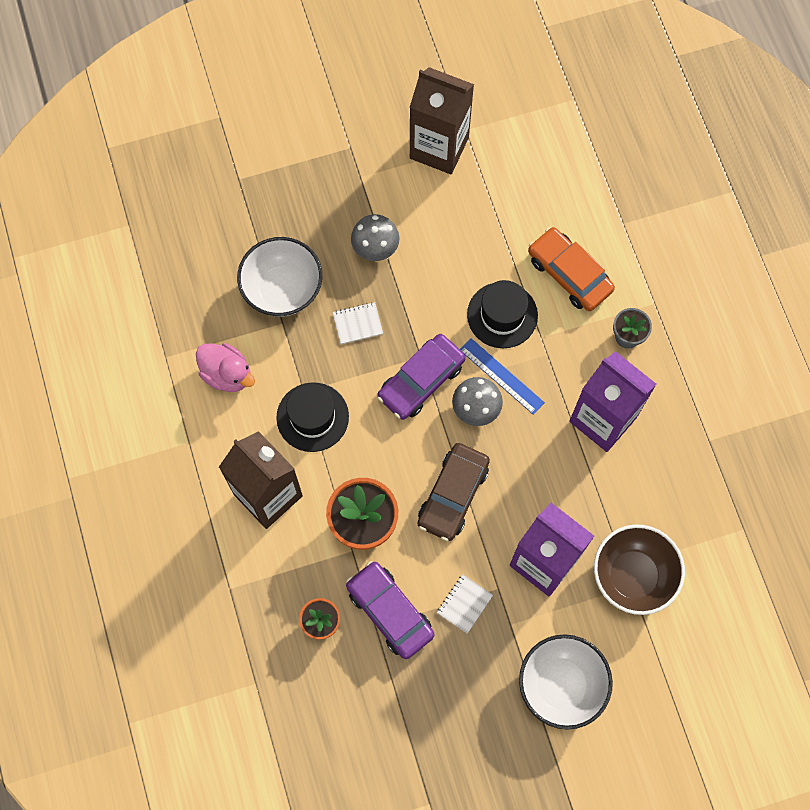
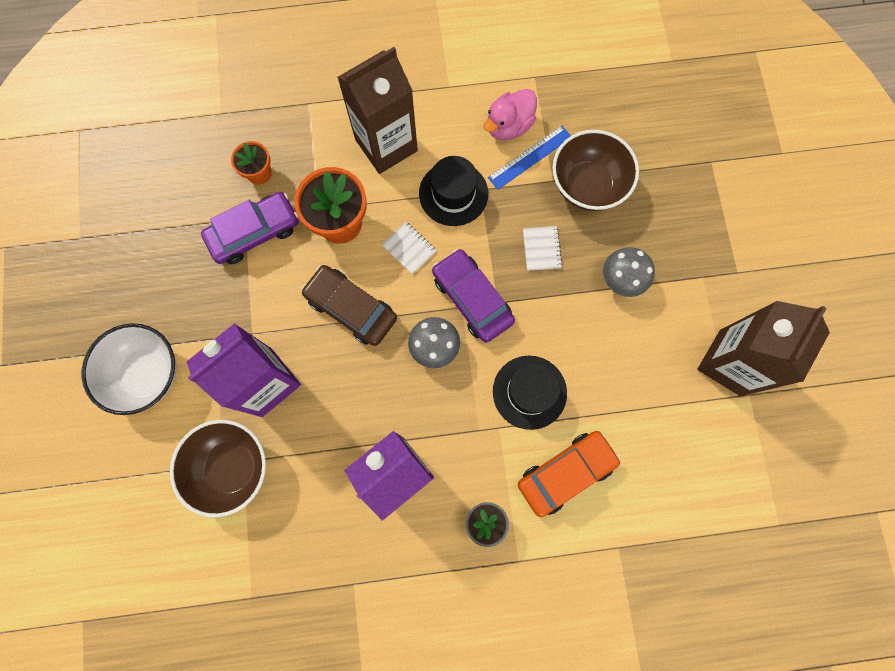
camera: 100 degrees right, 5 degrees up
(283, 290) = (587, 185): white bowl -> brown bowl
(464, 604) = (245, 300): white notebook -> white notebook (409, 248)
(501, 376) = (463, 378): blue ruler -> blue ruler (530, 157)

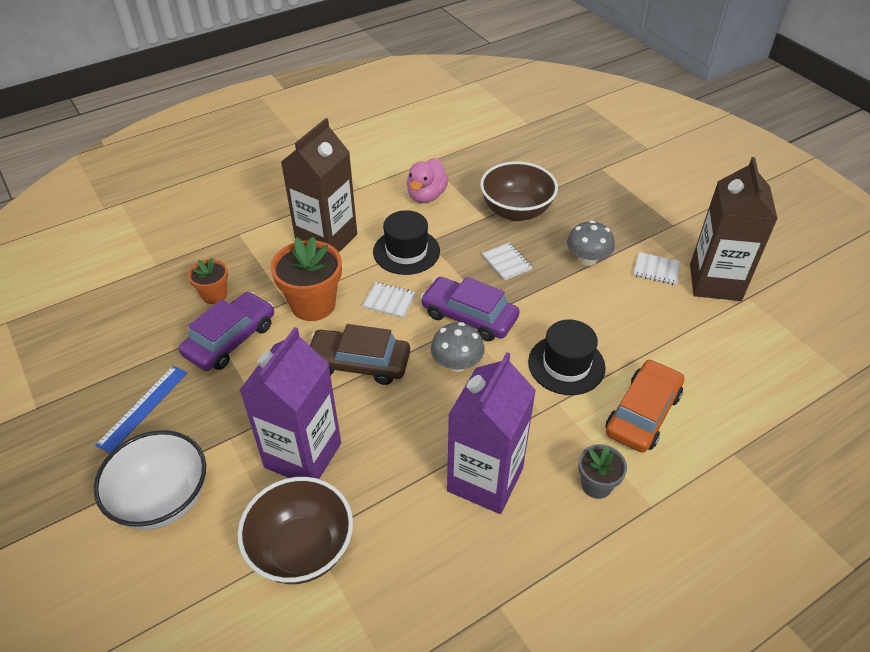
camera: 25 degrees left, 30 degrees down
(530, 157) = (457, 209): blue ruler -> blue ruler (143, 408)
(681, 322) = (656, 270): none -> white notebook

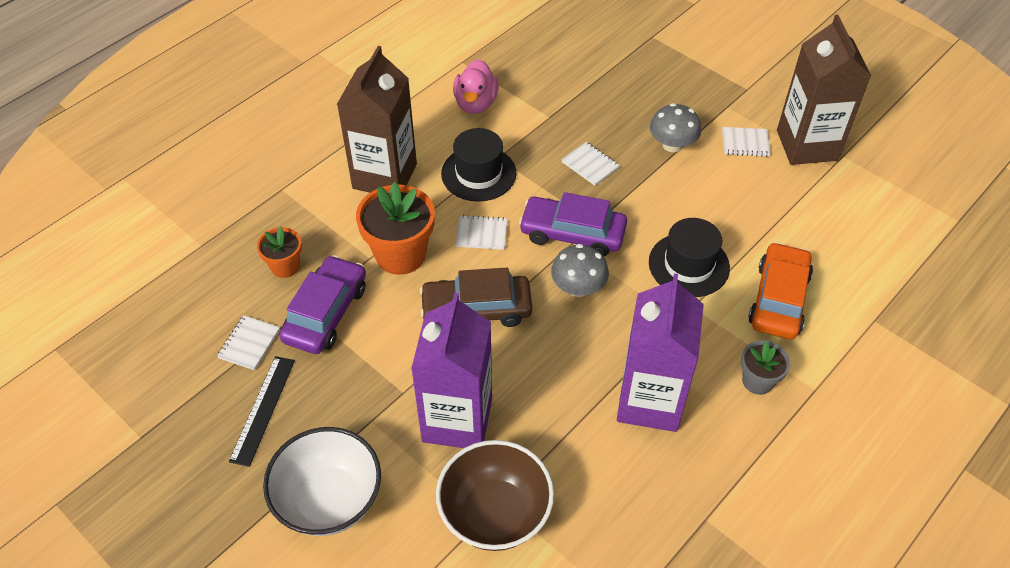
camera: 15 degrees left, 5 degrees up
(143, 408) = (262, 409): blue ruler -> black ruler
(157, 351) = (249, 343): none -> white notebook
(516, 211) = (579, 104): brown bowl -> none

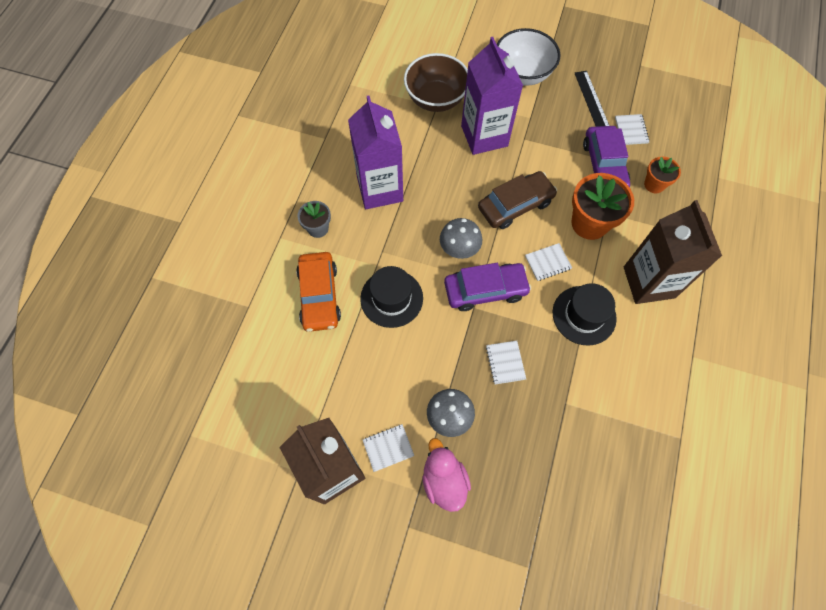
camera: 155 degrees right, 15 degrees up
(475, 103) = (634, 390): pink duck -> pink duck (444, 480)
(590, 165) = (505, 363): white notebook -> white notebook turned 60 degrees clockwise

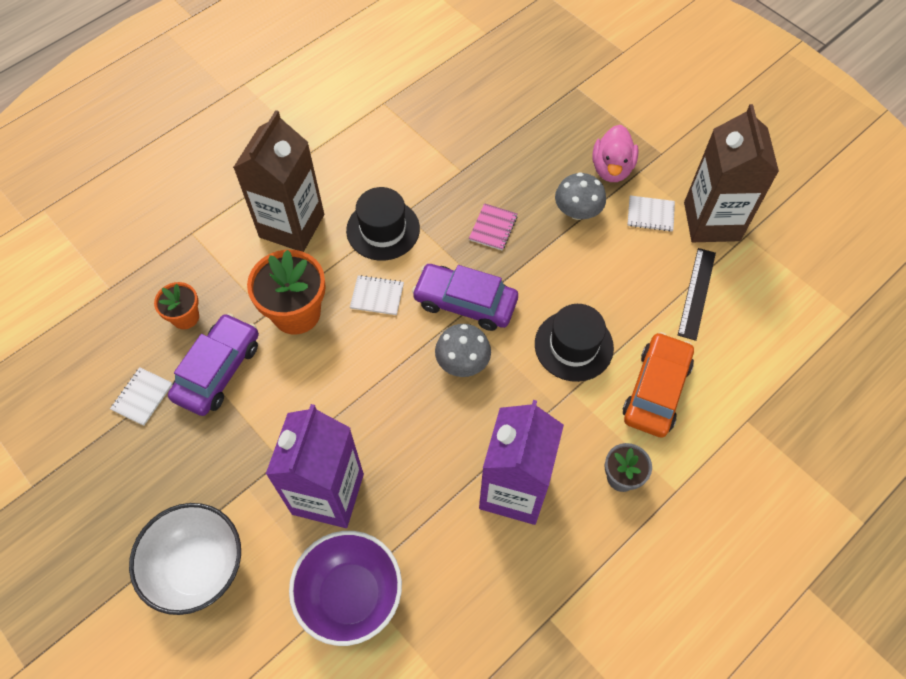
camera: 150 degrees left, 5 degrees down
(436, 99) = (350, 595): brown bowl -> purple bowl
(505, 363) = (493, 228): white notebook -> pink notebook
(515, 205) = (361, 378): brown car -> none
(592, 100) = (147, 467): black ruler -> black ruler (696, 293)

